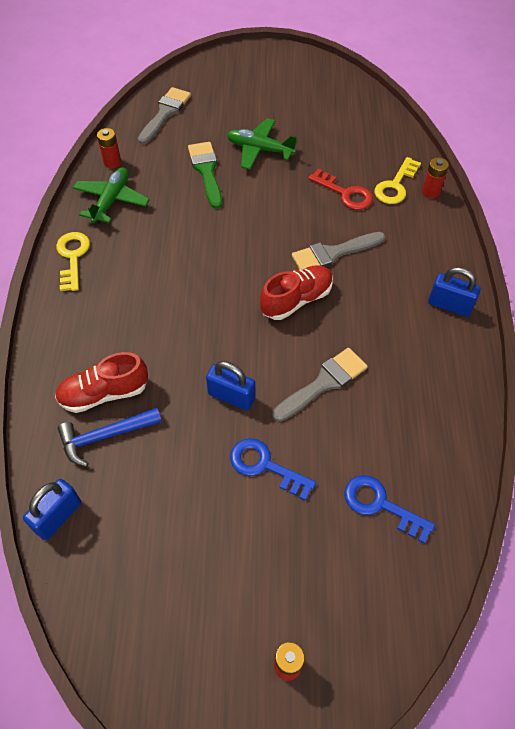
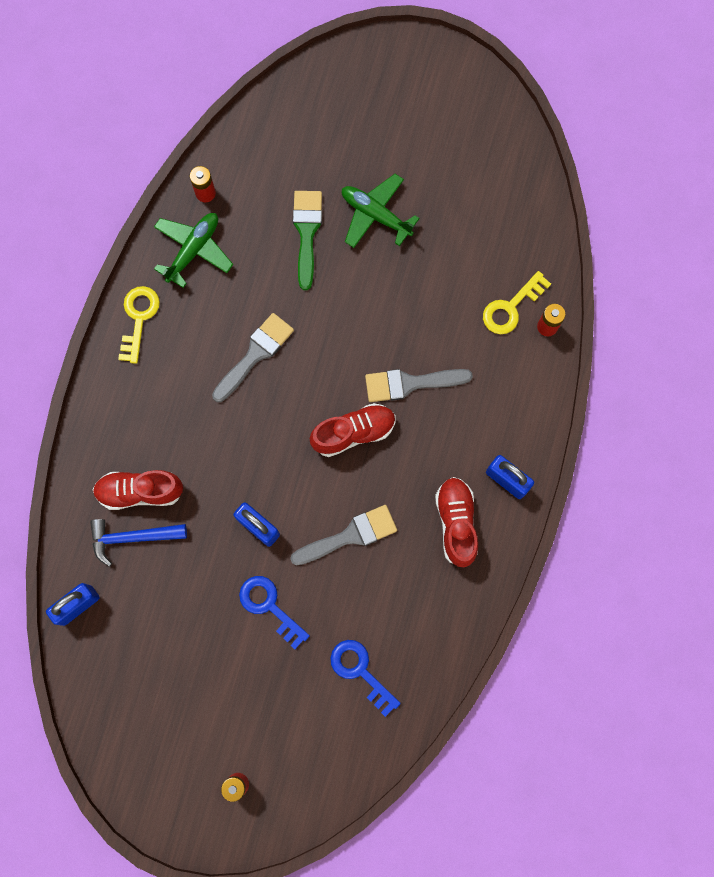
camera: 15 degrees right, 20 degrees up
(165, 113) = (281, 129): grey brush -> grey brush (255, 354)
(345, 193) = (451, 304): red key -> none
(419, 349) = (456, 523): none -> red shoe

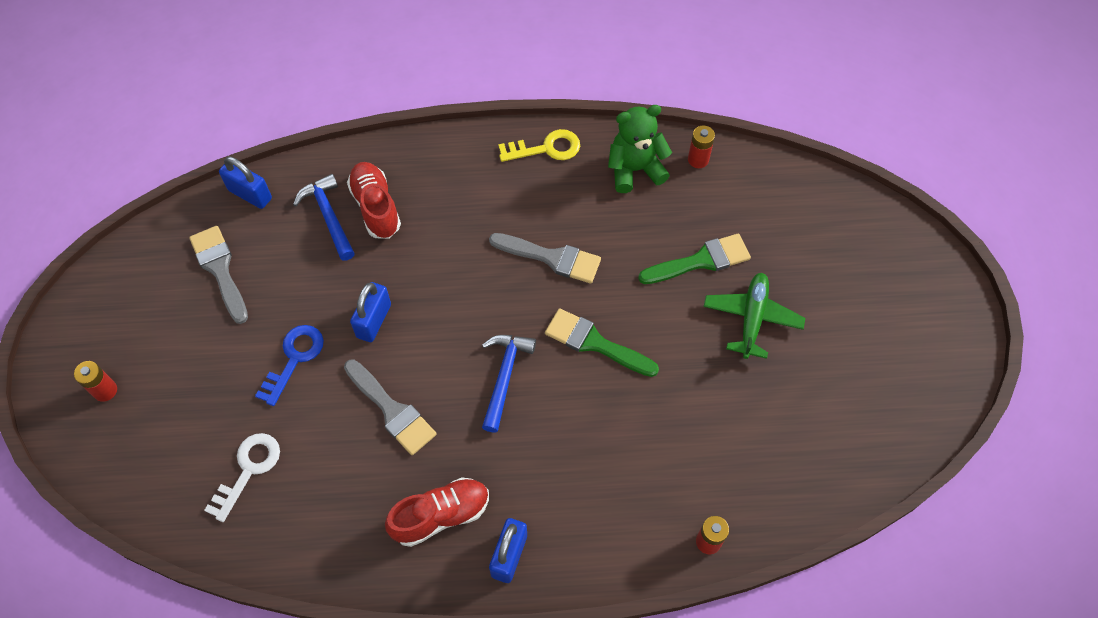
camera: 70 degrees right, 15 degrees down
(193, 250) = (635, 169): green plane -> green teddy bear
(350, 348) = (595, 343): none -> green brush
(353, 432) = (504, 377): red shoe -> blue hammer
(360, 671) = (248, 470): blue key -> white key
(410, 383) = (580, 415): grey brush -> grey brush (220, 269)
(511, 307) = (713, 493): yellow key -> none

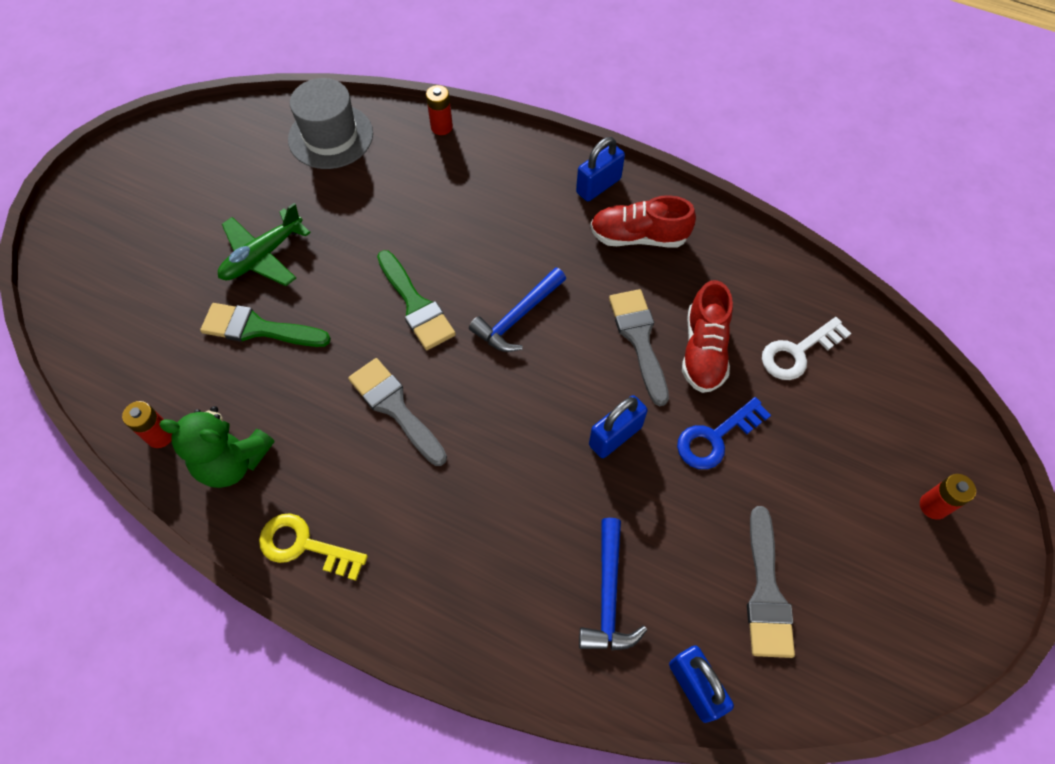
camera: 150 degrees left, 0 degrees up
(376, 207) = (547, 576): red shoe -> red shoe (703, 350)
(803, 468) = (330, 136): none -> grey hat

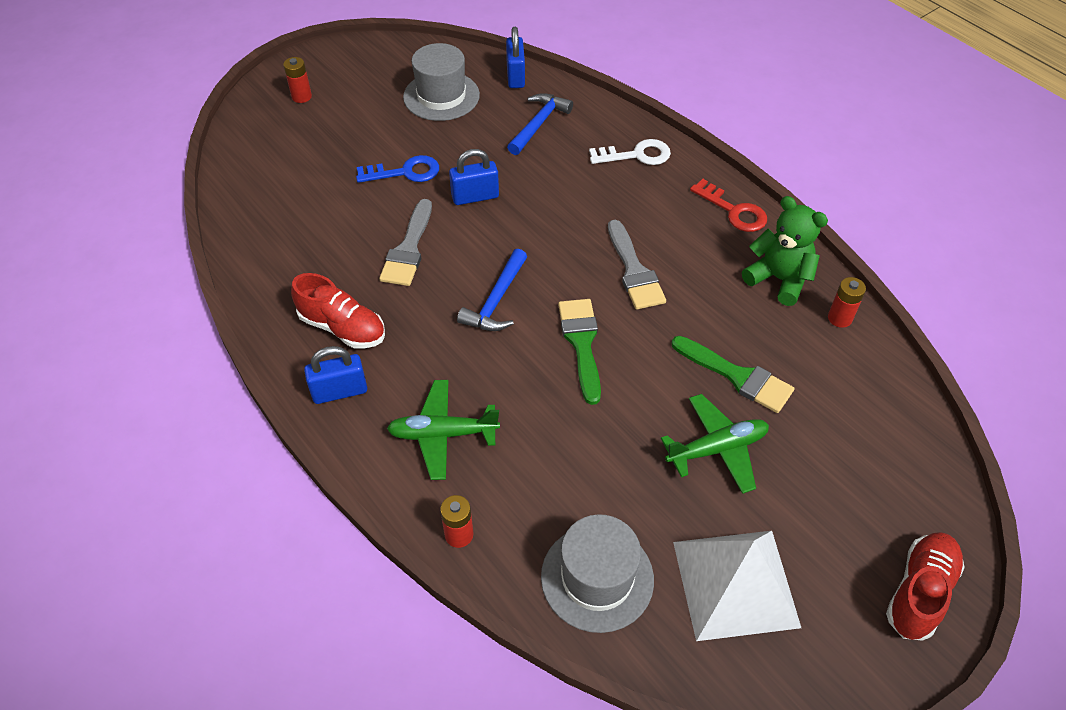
camera: 155 degrees left, 10 degrees down
(229, 167) = (735, 583): none -> white pyramid
(305, 545) = (733, 211): yellow key -> red key
(494, 185) = (443, 434): none -> green plane
(518, 317) = (496, 300): blue hammer -> blue hammer turned 135 degrees clockwise
(703, 350) = (365, 224): red shoe -> red shoe (919, 592)
(766, 592) = (441, 96): grey brush -> grey hat
(798, 352) = (297, 198): white key -> white key (636, 155)

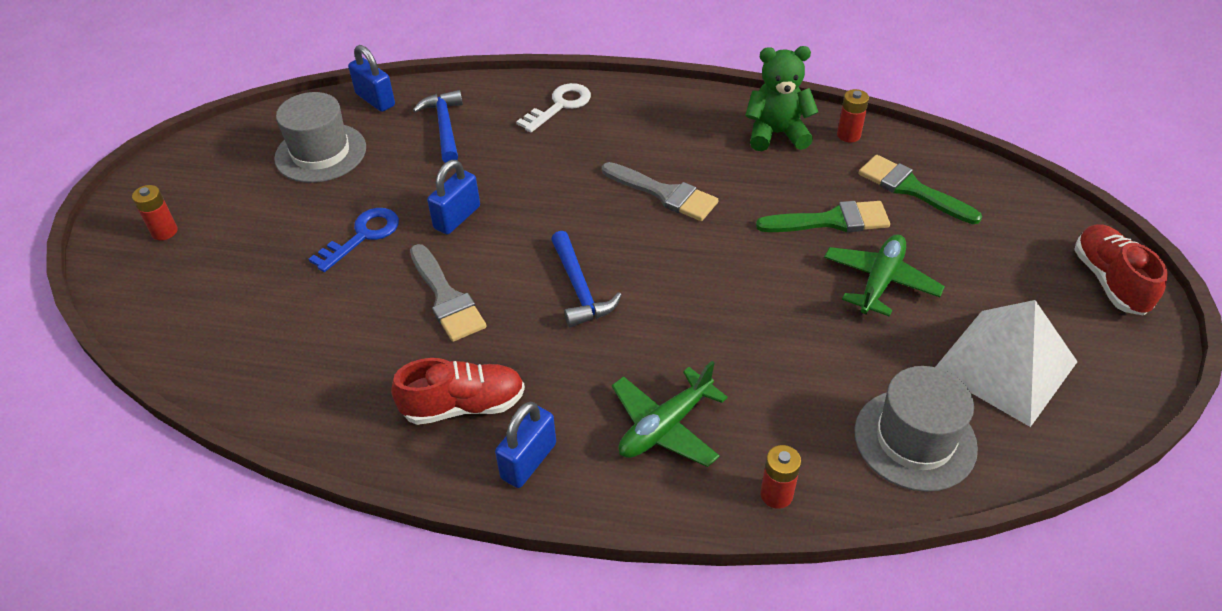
camera: 40 degrees left, 5 degrees down
(581, 343) = (690, 275): green brush -> green brush (911, 189)
(733, 211) = (685, 105): red key -> none

